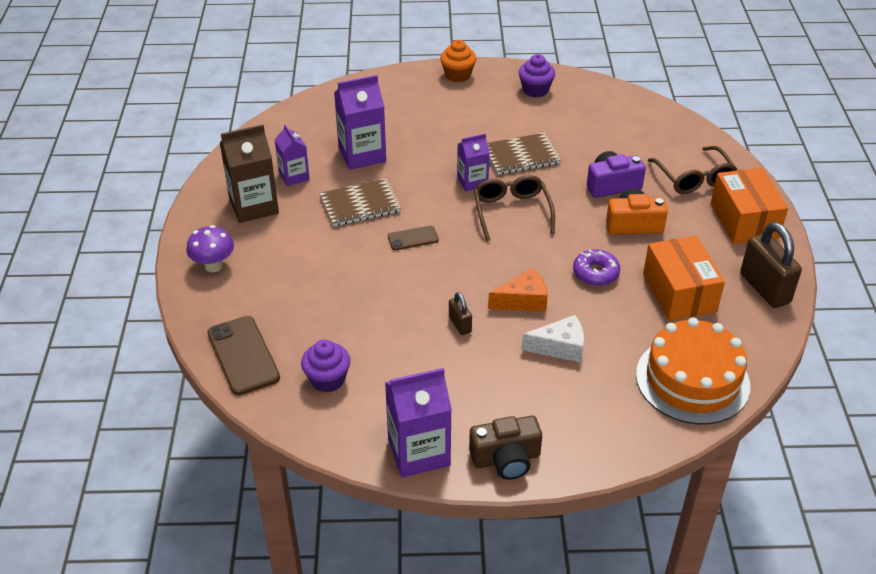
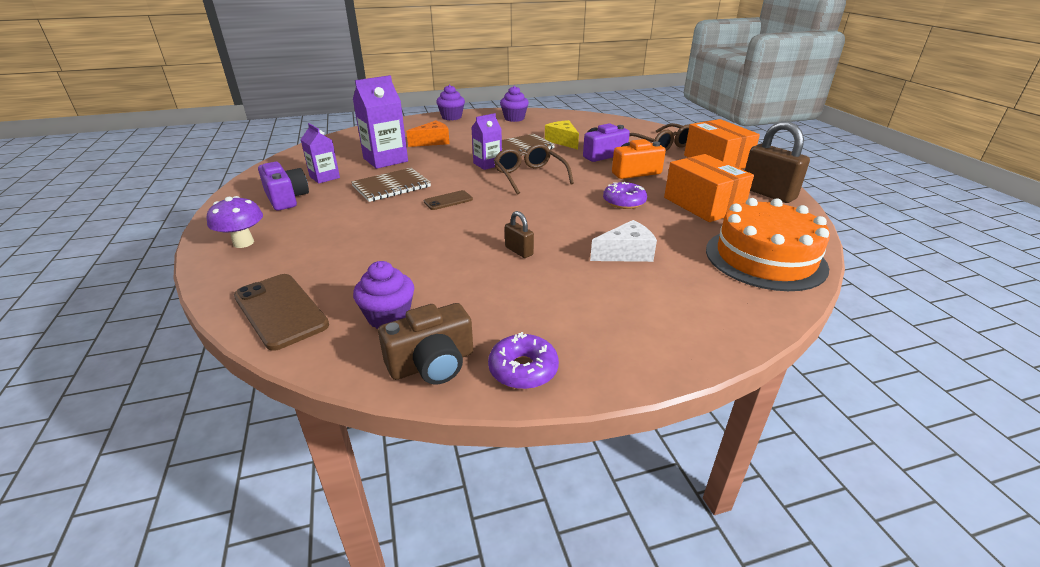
camera: 15 degrees left, 10 degrees down
(254, 206) = (286, 198): brown carton -> purple camera
(419, 452) = (523, 369): purple carton -> purple donut
(458, 75) = (451, 117): orange cupcake -> purple cupcake
(506, 459) = (629, 357): brown camera -> brown camera (432, 363)
(523, 300) = (571, 227): orange cheese -> orange cheese (432, 142)
(576, 150) = (563, 141): none -> yellow cheese

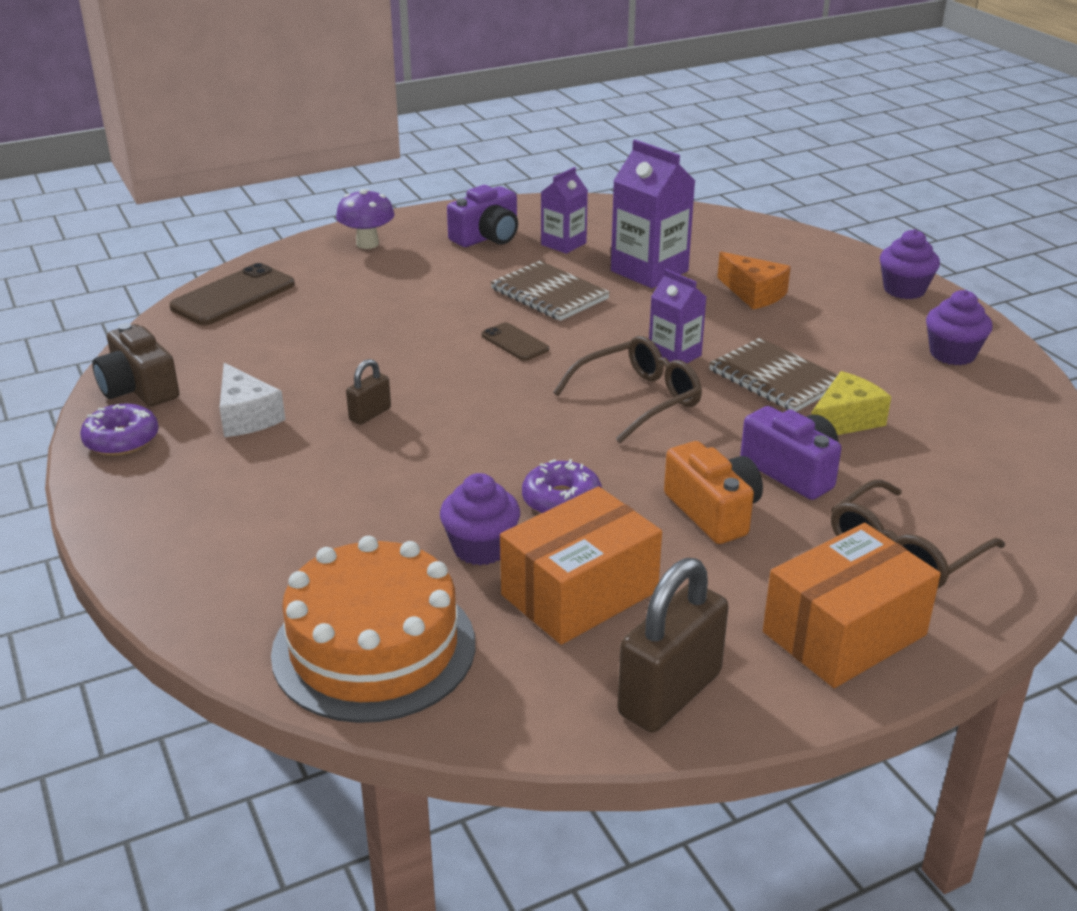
camera: 80 degrees right, 0 degrees up
(388, 317) = (219, 352): purple cupcake -> purple cupcake (481, 548)
(626, 253) = (374, 503): white cheese -> white cheese (246, 416)

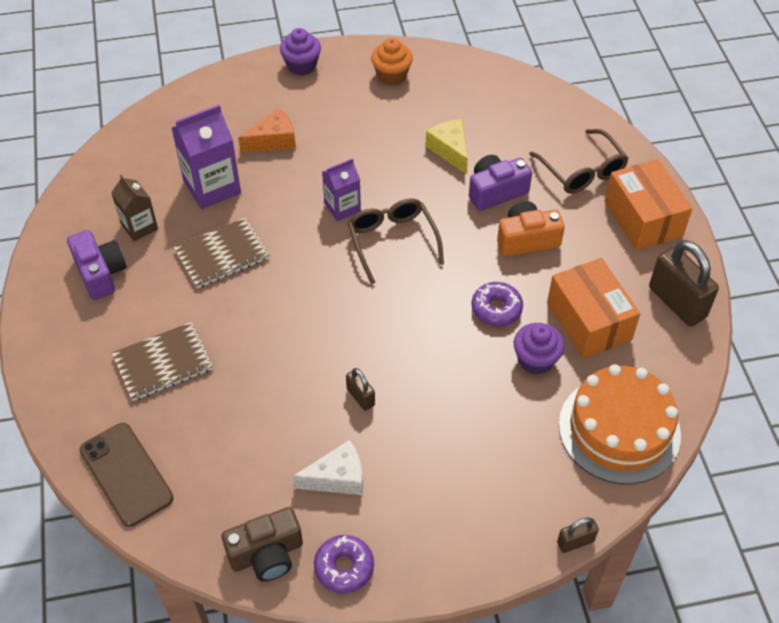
camera: 75 degrees left, 20 degrees up
(164, 622) = (575, 542): none -> brown padlock
(367, 244) = (69, 360): purple mushroom -> none
(515, 342) = (289, 292): brown phone -> none
(563, 244) = (139, 226): purple carton -> brown carton
(775, 378) = (390, 166): brown notebook -> brown notebook (163, 363)
(952, 354) = (392, 75): purple cupcake -> orange cupcake

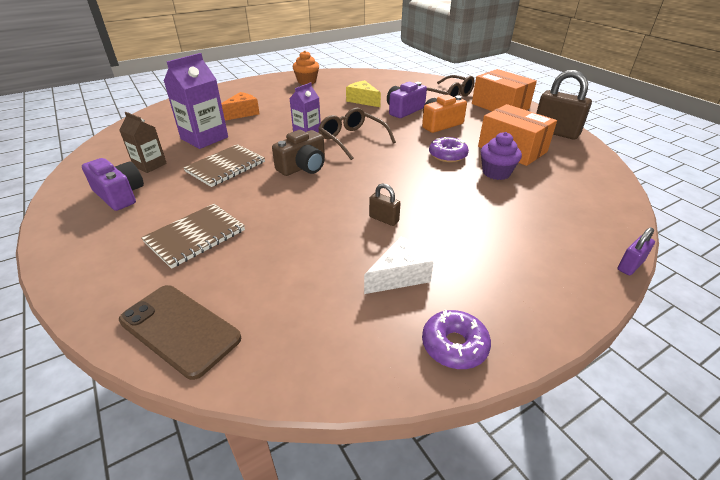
camera: 20 degrees left, 15 degrees down
(266, 554) = (367, 358): brown camera -> brown camera (303, 167)
(301, 65) = (247, 85): purple cupcake -> none
(575, 542) = (630, 266): brown padlock -> purple padlock
(619, 429) = (587, 194): orange cake -> none

